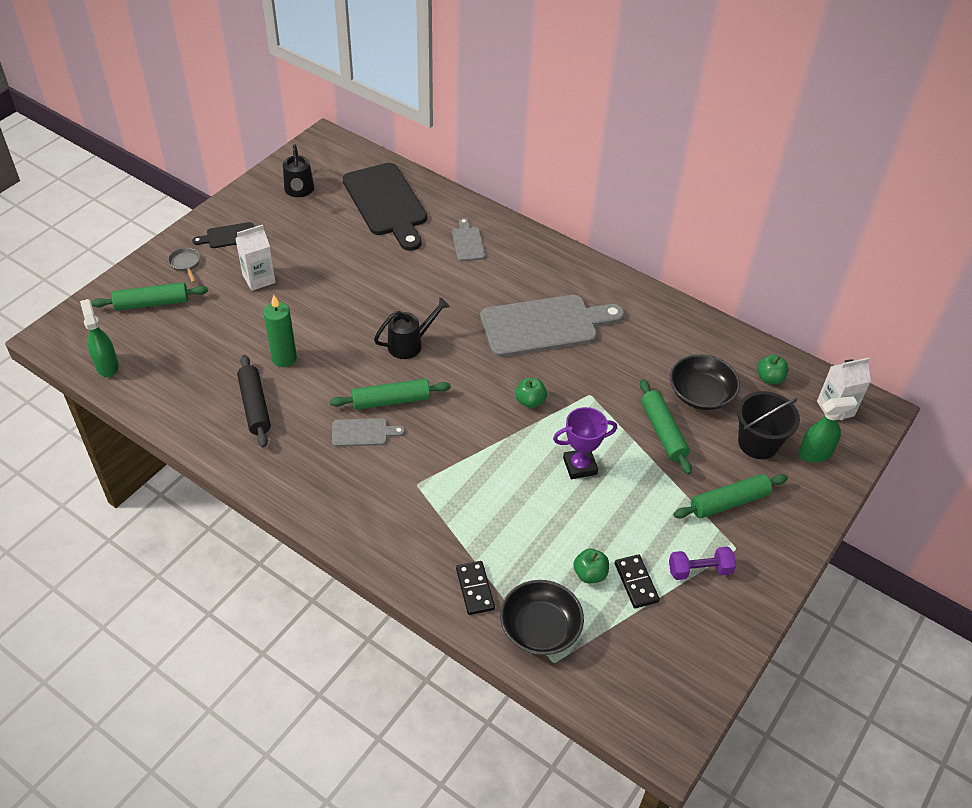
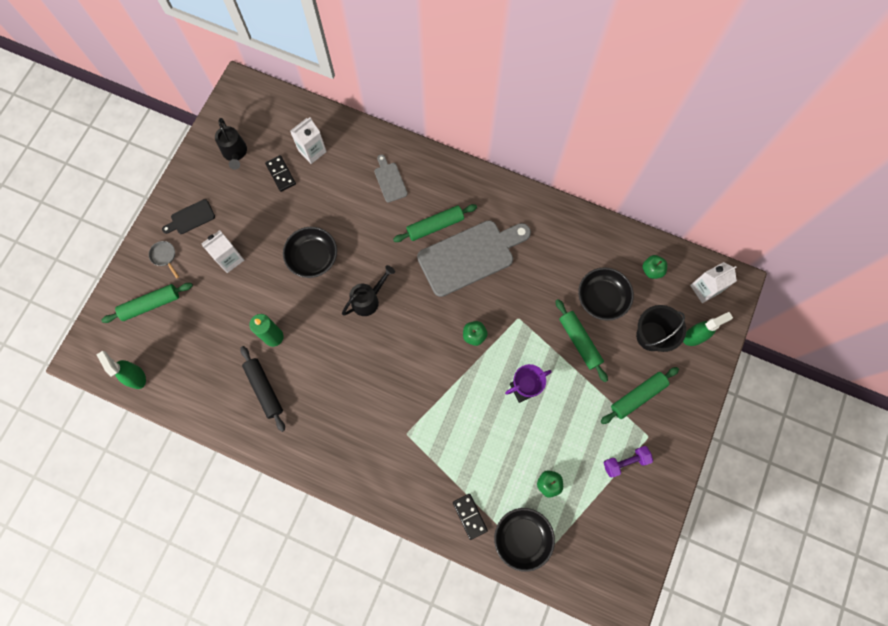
camera: 10 degrees left, 25 degrees up
(356, 294) = (313, 257): none -> black bowl
(363, 432) = (354, 395): grey cutting board -> none
(386, 203) = (312, 151): black cutting board -> white carton
(391, 401) = (368, 359): green rolling pin -> green rolling pin (435, 226)
(636, 582) = (582, 483): black domino -> black domino (281, 174)

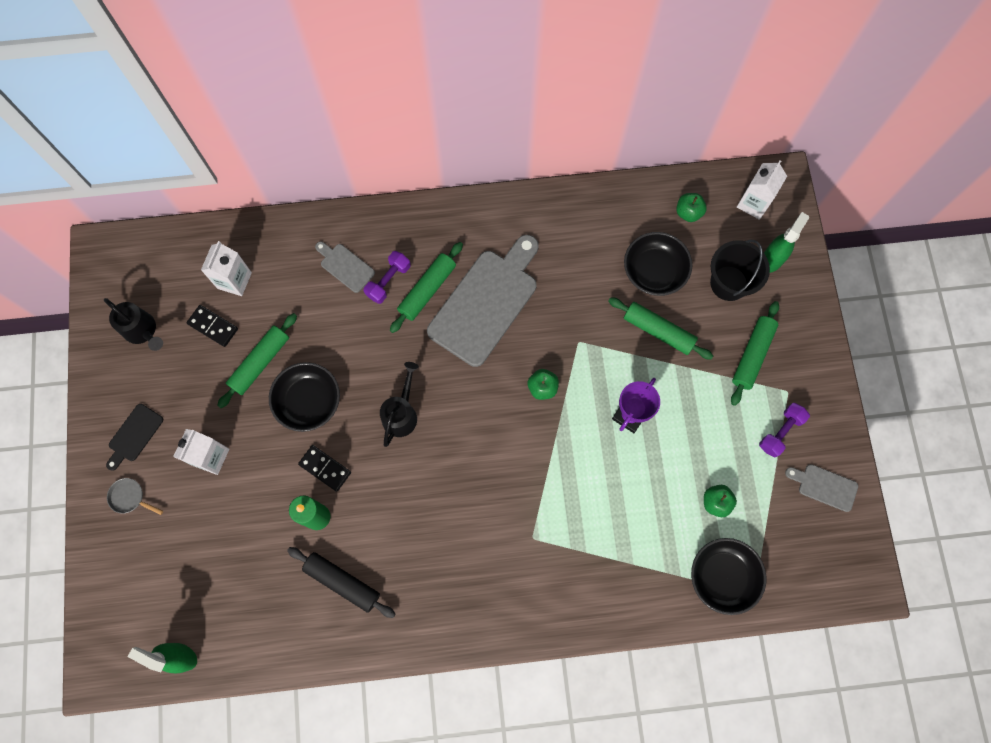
camera: 30 degrees left, 0 degrees up
(150, 304) = (146, 563): green rolling pin -> green rolling pin (260, 362)
(412, 206) = (388, 281): none -> purple dumbbell
(470, 516) = (654, 586): black domino -> black domino (325, 468)
(634, 519) = (824, 486): none -> grey cutting board

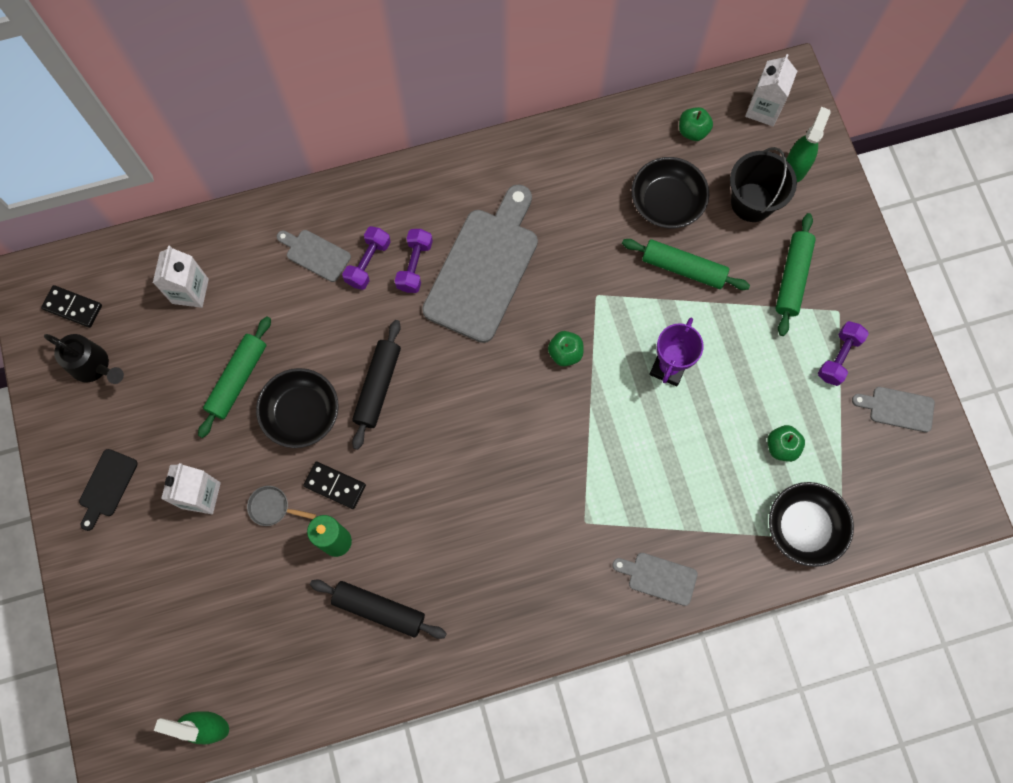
camera: 10 degrees left, 0 degrees up
(130, 497) = (115, 558): grey pan -> grey pan (272, 507)
(213, 326) = (175, 347): black domino -> black domino (73, 307)
(377, 389) = (378, 387): none -> black rolling pin
(401, 413) = (411, 409): black watering can -> none
(427, 290) = (414, 266): green rolling pin -> purple dumbbell
(587, 598) = (658, 577): none -> grey cutting board

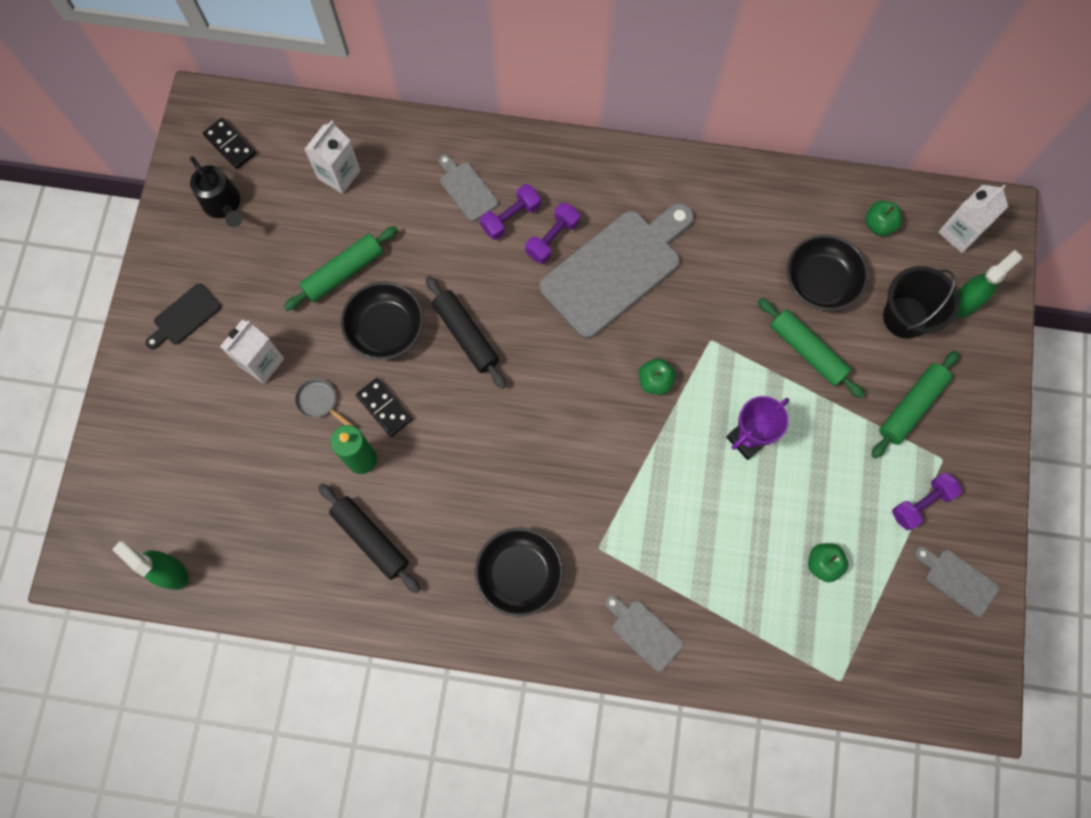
camera: 25 degrees right, 0 degrees up
(378, 387) = (466, 335): black rolling pin -> black rolling pin turned 75 degrees counterclockwise
(804, 527) = (809, 651): black bowl -> black bowl (519, 574)

